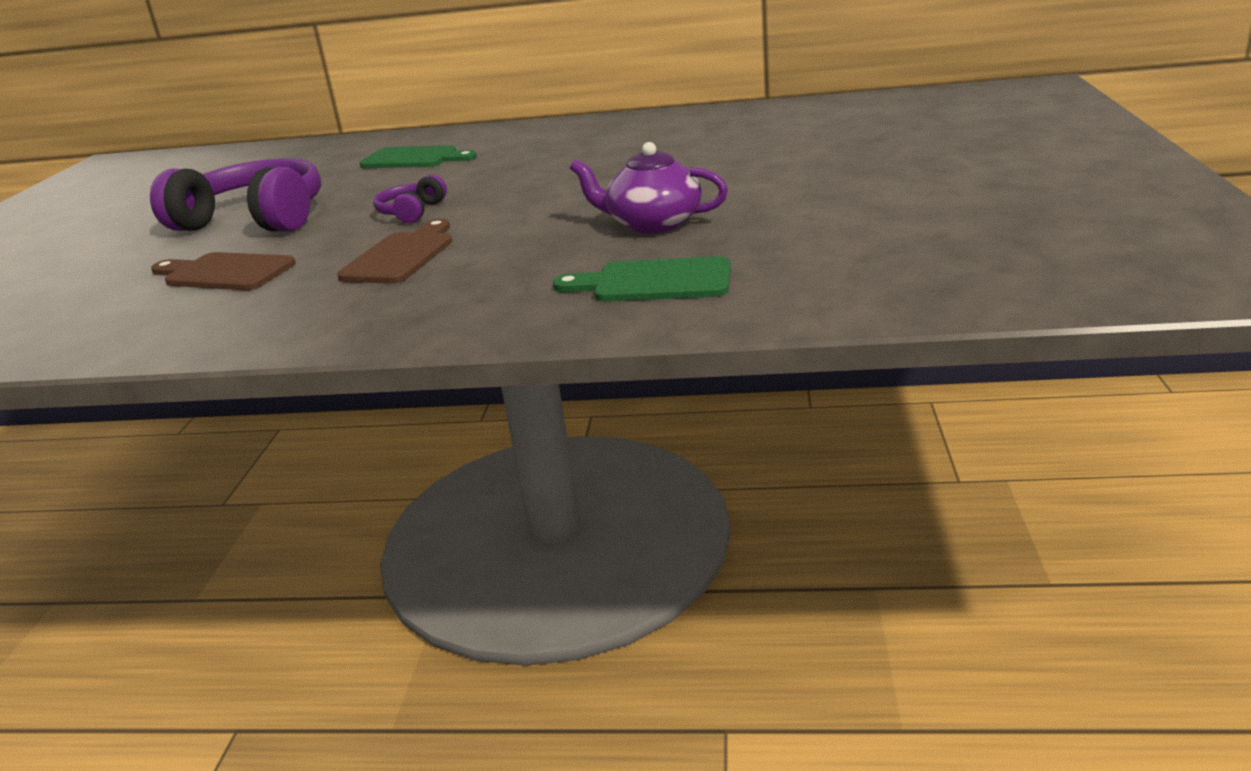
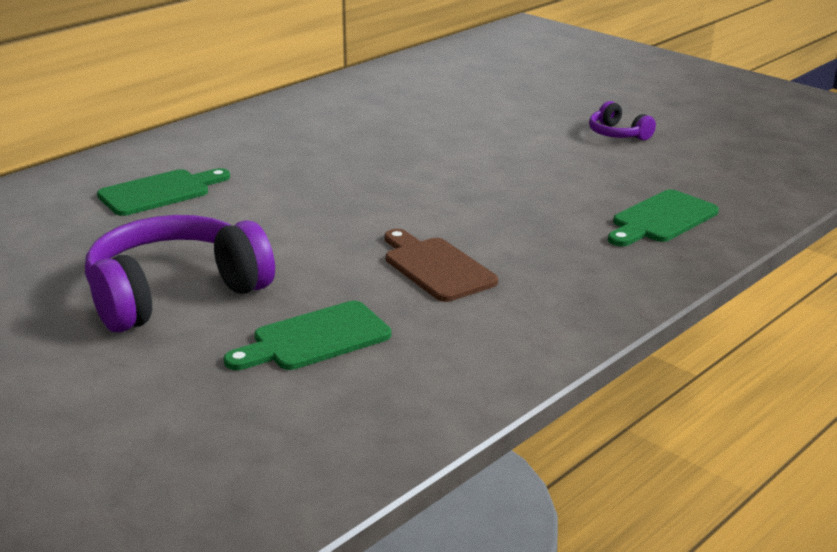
camera: 55 degrees left, 0 degrees up
(224, 273) = (315, 339): brown cutting board -> green cutting board
(412, 212) = (327, 235): purple headphones -> purple headphones (618, 134)
(653, 224) = (550, 184): purple teapot -> none

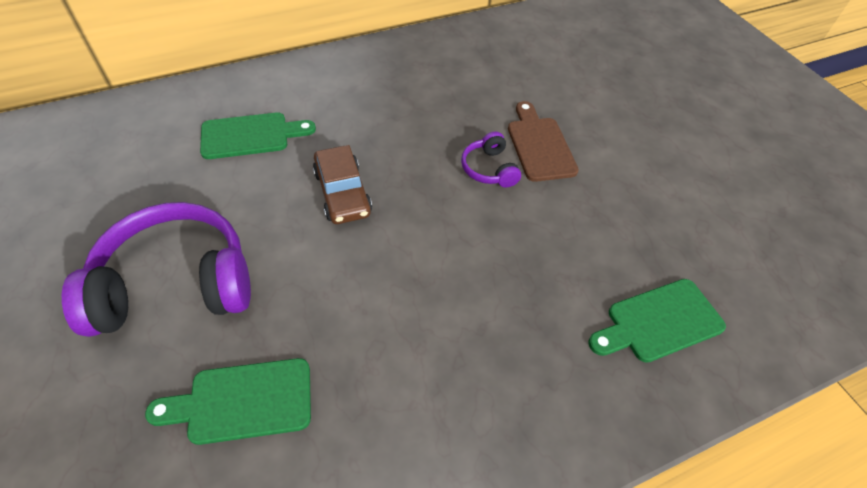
camera: 20 degrees right, 25 degrees up
(298, 208) = (342, 193): none -> brown car
(435, 267) = (407, 326): brown cutting board -> brown cutting board (539, 145)
(618, 134) = (679, 168): purple headphones -> purple headphones (489, 169)

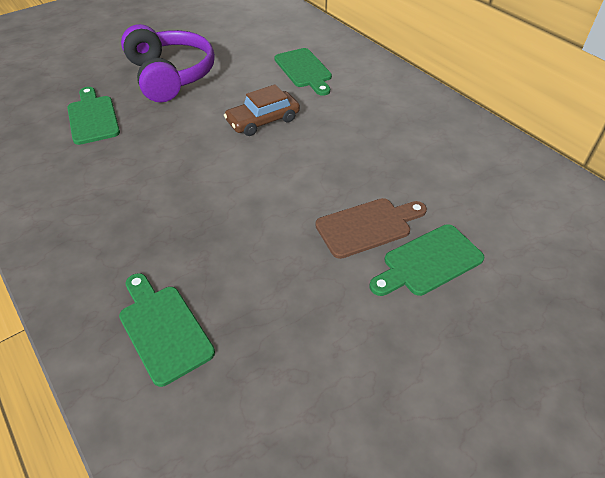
camera: 80 degrees right, 5 degrees down
(489, 169) = (319, 195): purple headphones -> none
(586, 119) = (428, 262): none -> green cutting board

